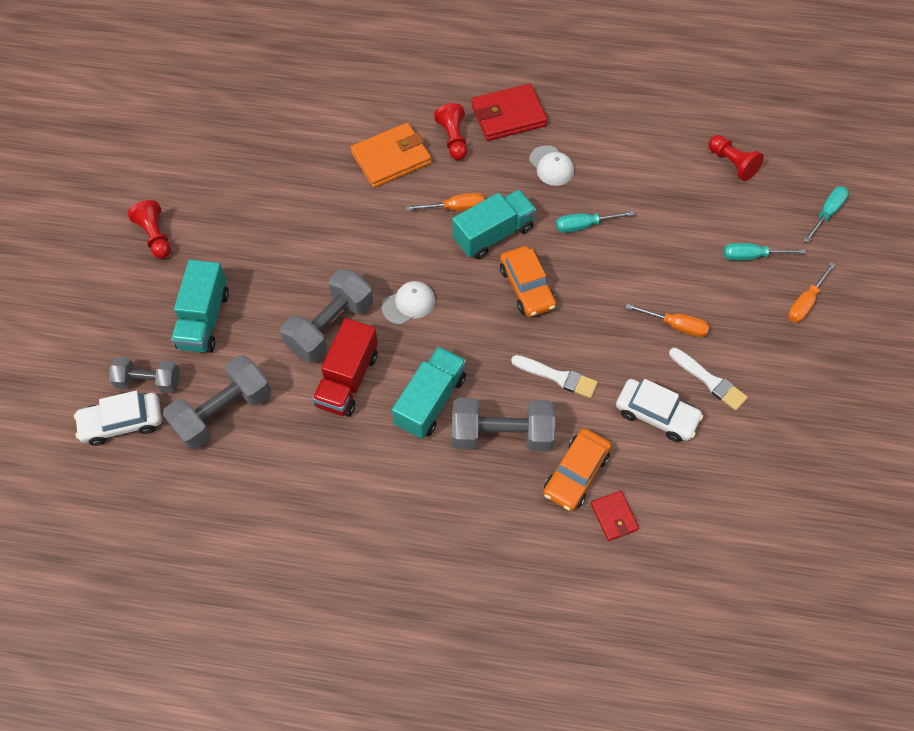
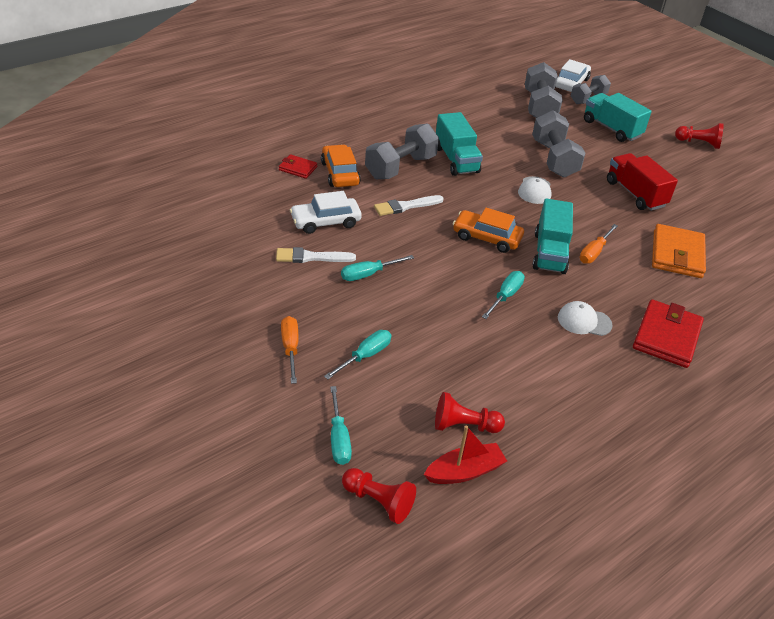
camera: 130 degrees right, 20 degrees down
(348, 379) = (508, 145): red truck -> red truck (635, 194)
(453, 139) = (668, 293): red pawn -> red pawn (378, 501)
(675, 325) = (368, 274): orange screwdriver -> turquoise screwdriver
(762, 140) = (464, 471): none -> red boat

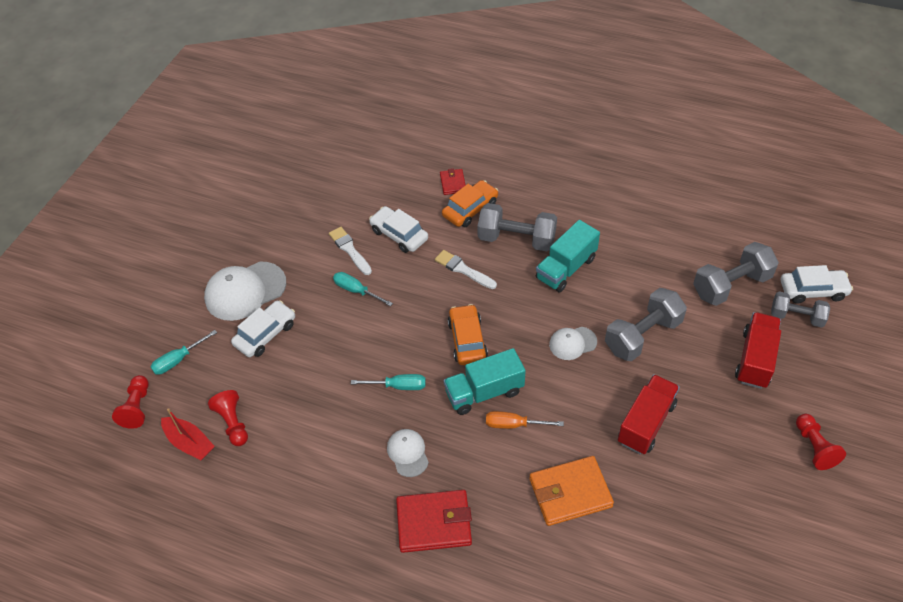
camera: 65 degrees right, 10 degrees up
(290, 348) = (245, 291): orange screwdriver -> white cap
(365, 356) = (265, 334): turquoise screwdriver -> white car
(611, 129) = (755, 359): turquoise truck -> red truck

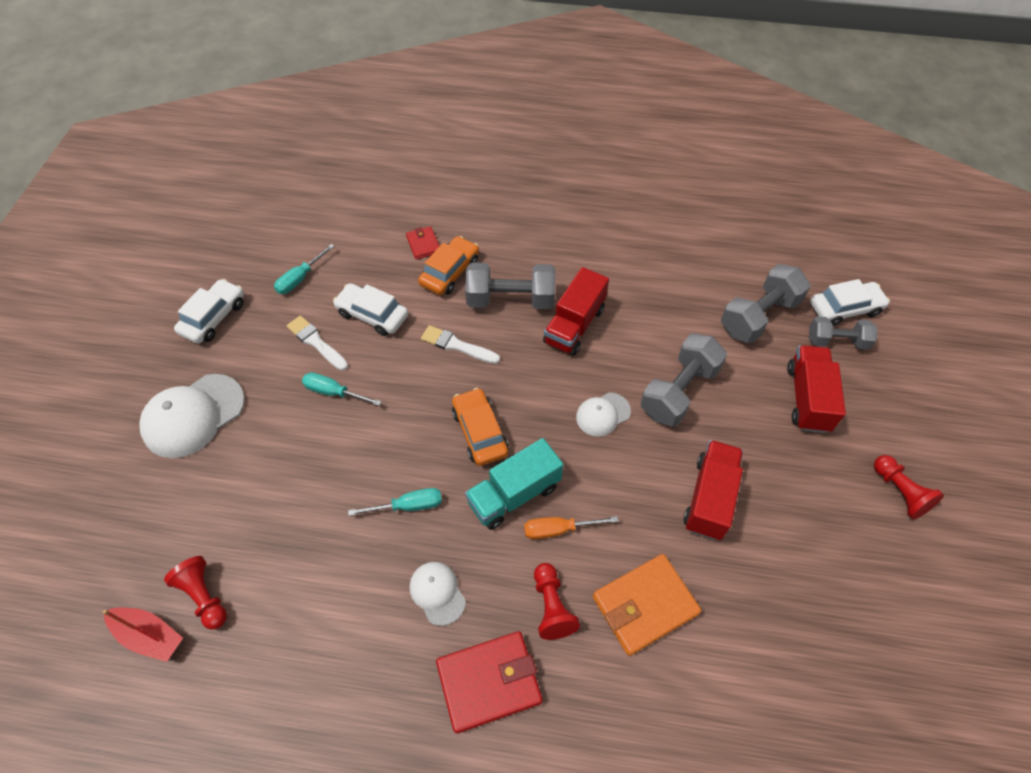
camera: 15 degrees left, 5 degrees up
(137, 407) = (70, 600): red pawn -> red pawn (551, 607)
(178, 360) = (118, 522): turquoise screwdriver -> turquoise screwdriver (300, 278)
(265, 334) = (228, 467): white car -> white car (214, 317)
(566, 268) = (574, 325): turquoise truck -> red truck

